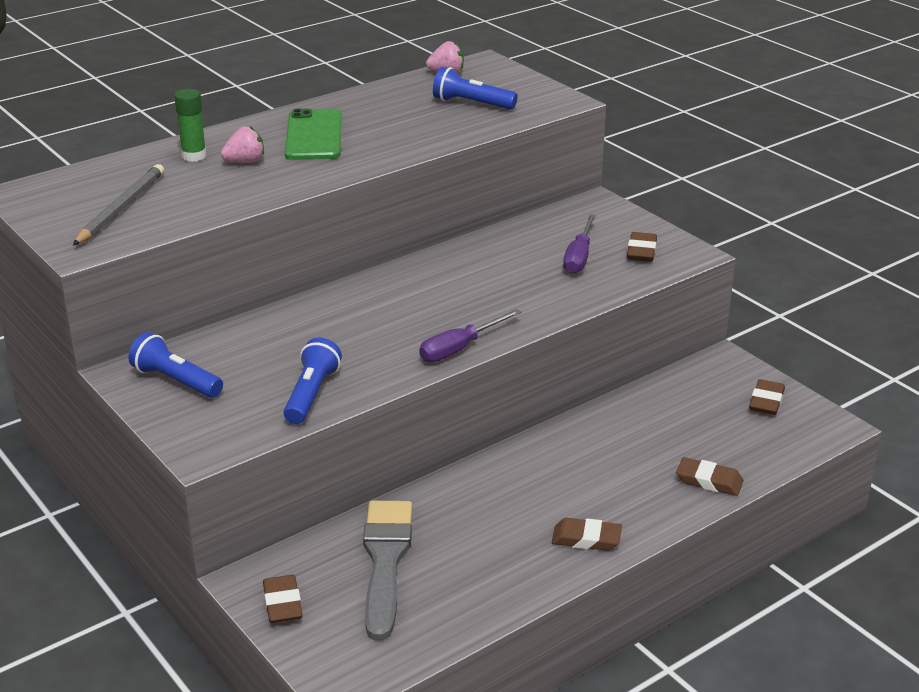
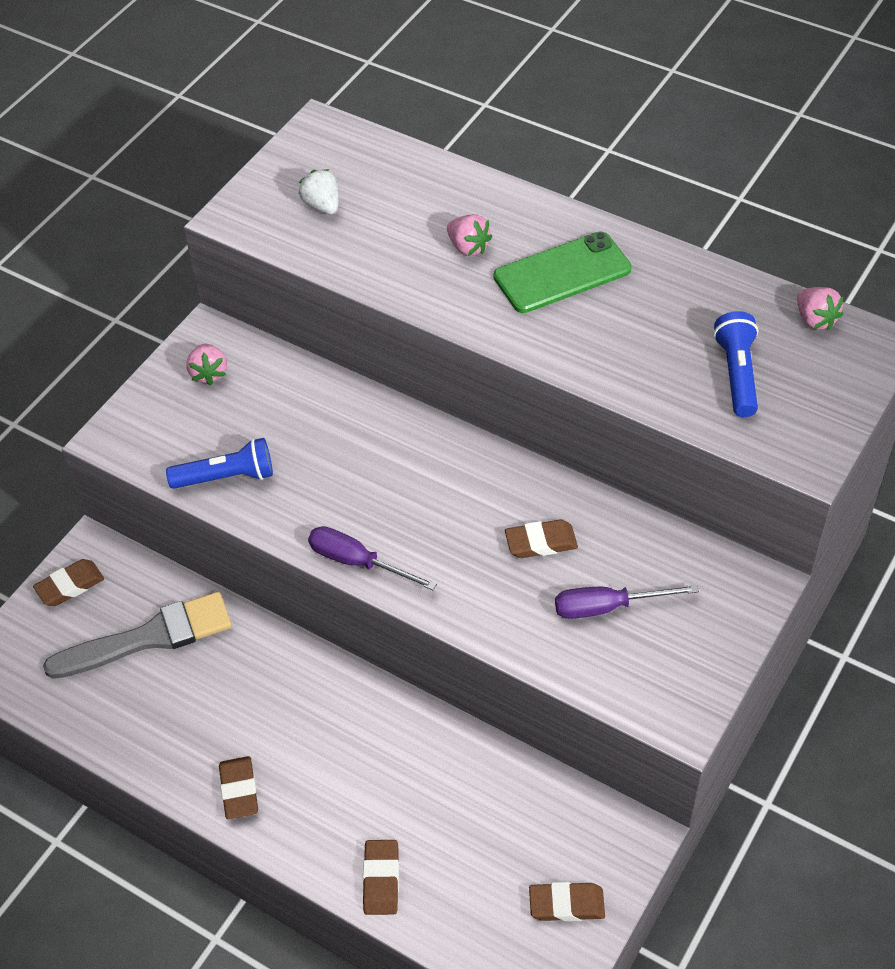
camera: 70 degrees right, 20 degrees up
(121, 208) = (322, 205): grey pencil -> white strawberry
(176, 381) = (209, 373): blue flashlight -> pink strawberry
(194, 156) = (459, 205): green glue stick -> none
(641, 251) = (657, 666): brown eraser -> brown eraser (541, 542)

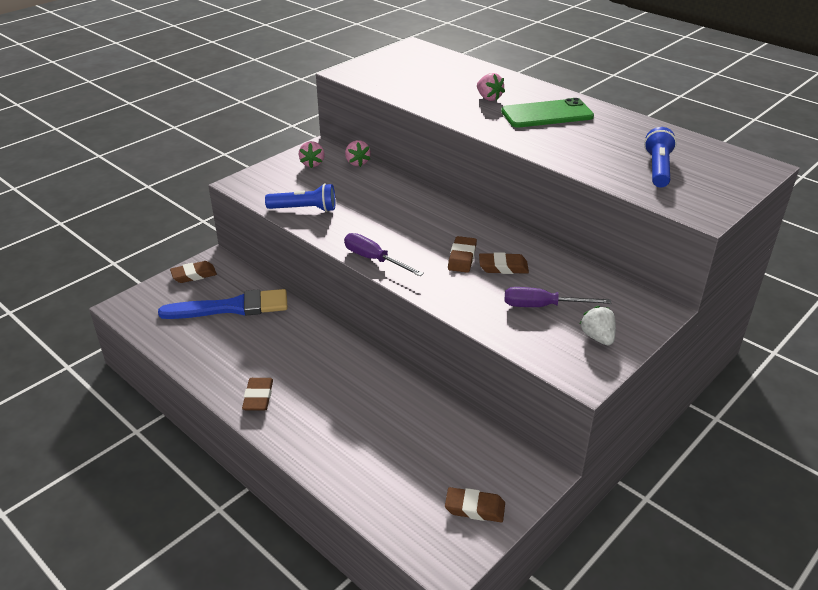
camera: 10 degrees right, 15 degrees down
(149, 637) = (232, 307): grey brush -> blue brush
(322, 205) = (403, 73): white strawberry -> white strawberry (597, 337)
(381, 879) = (339, 467): brown eraser -> brown eraser (462, 257)
(815, 319) = (718, 151): pink strawberry -> pink strawberry (357, 163)

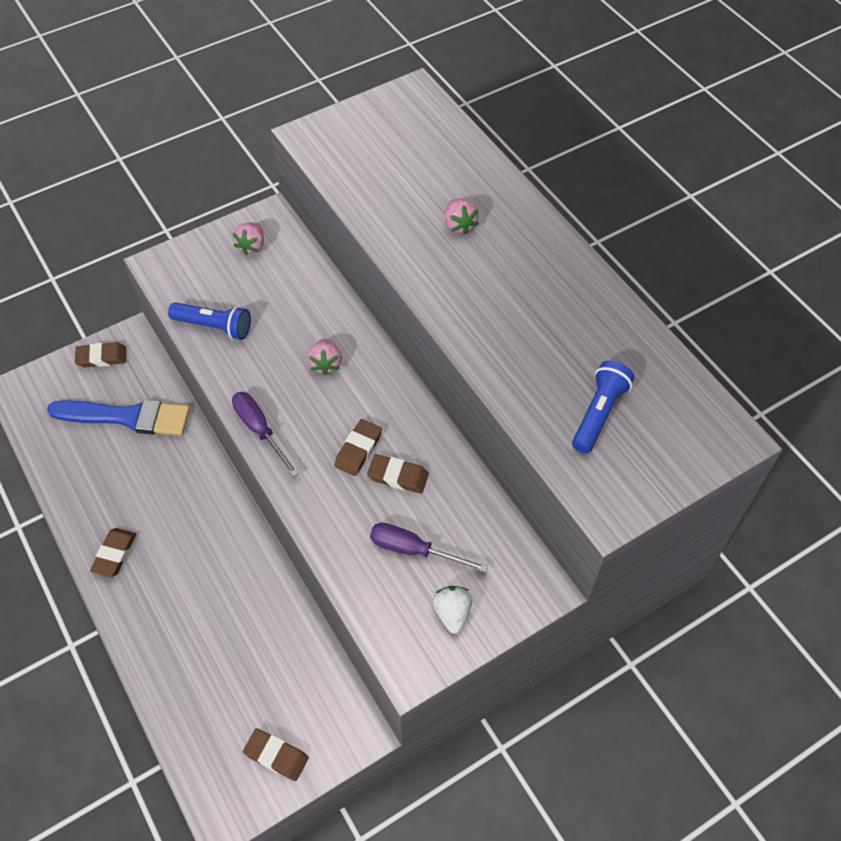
camera: 15 degrees right, 20 degrees up
(357, 163) = (304, 255): pink strawberry -> pink strawberry (325, 364)
(547, 114) = (516, 274): green phone -> none

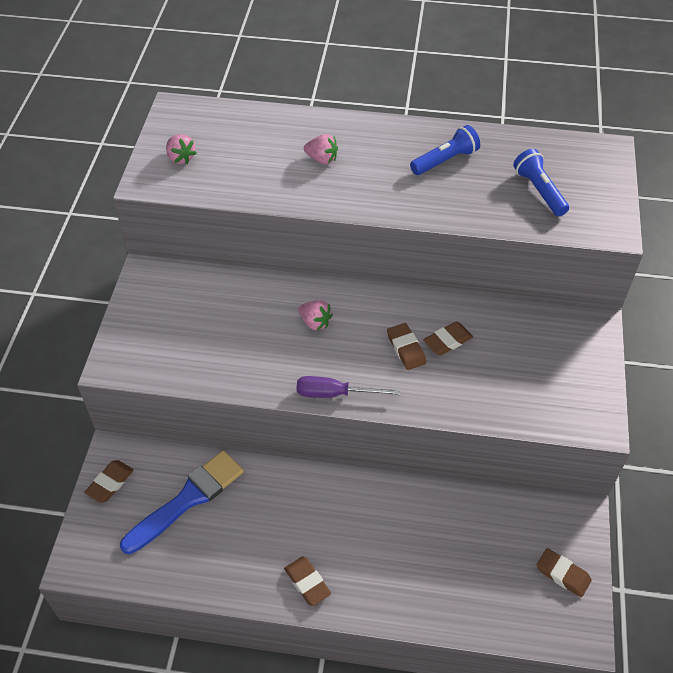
camera: 50 degrees left, 5 degrees down
(214, 326) = (211, 366): blue flashlight -> blue flashlight (445, 160)
(252, 246) = (160, 299): pink strawberry -> pink strawberry (181, 158)
(276, 756) = (563, 574): brown eraser -> brown eraser turned 60 degrees clockwise
(414, 550) = (513, 368): purple screwdriver -> none
(452, 613) = (577, 378): white strawberry -> none

